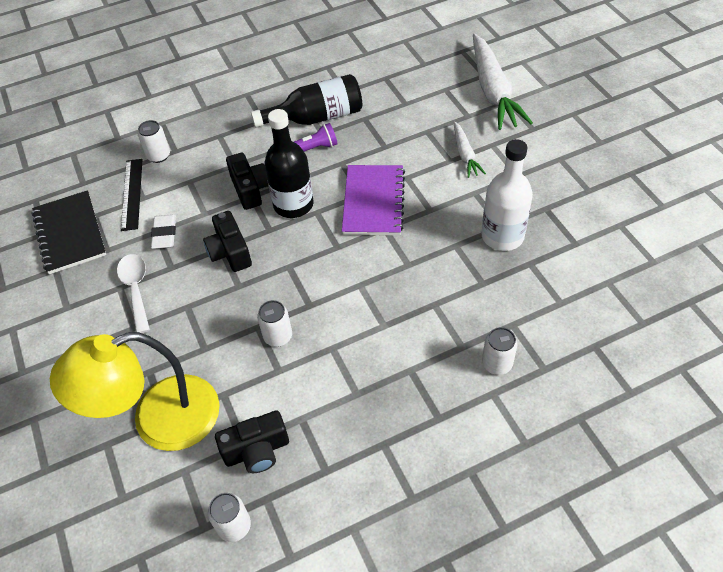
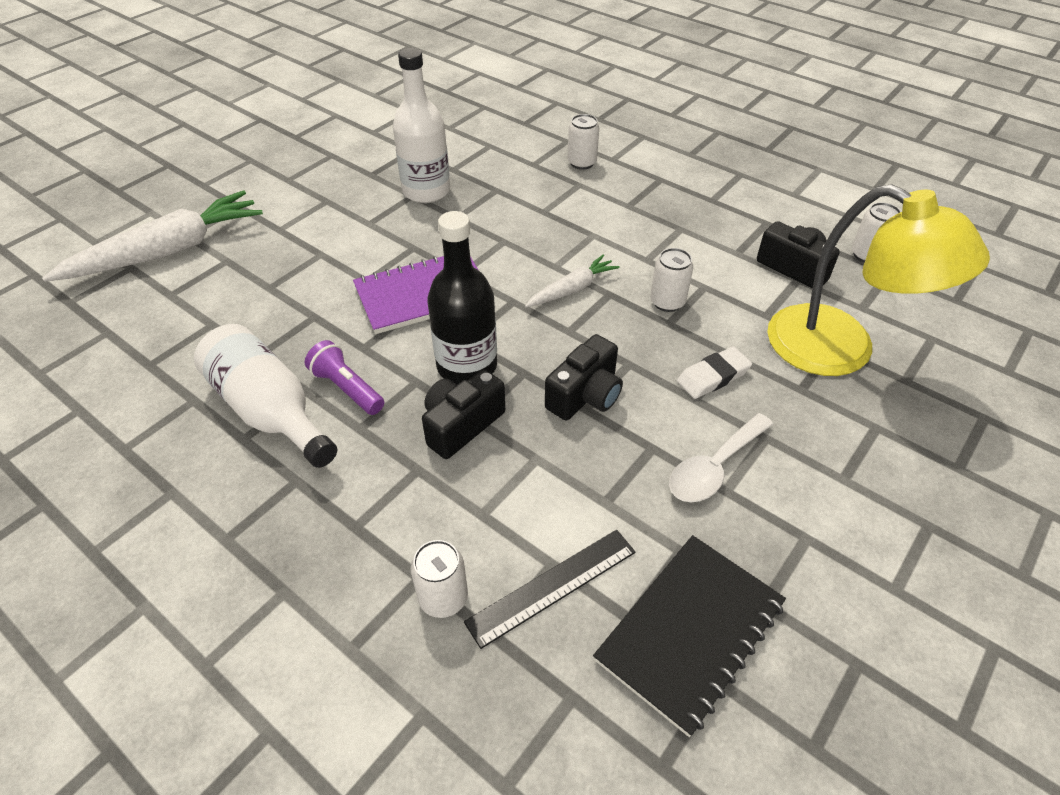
camera: 120 degrees left, 5 degrees down
(164, 234) = (603, 487): white eraser -> white eraser (713, 376)
(316, 117) = (270, 411): black bottle -> white bottle
(465, 154) = (305, 244): white carrot -> white carrot (572, 289)

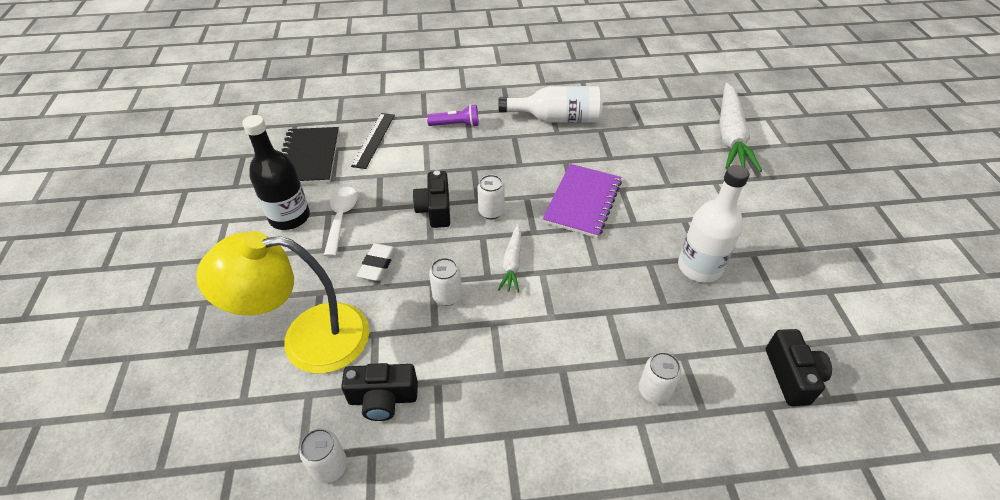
camera: 135 degrees right, 0 degrees up
(347, 388) = (542, 143): purple flashlight -> purple flashlight (456, 125)
(443, 598) = (409, 116): white can -> white can (491, 212)
(461, 425) = (475, 162): black camera -> black camera (792, 376)
(467, 366) = (508, 185): black bottle -> black bottle (289, 217)

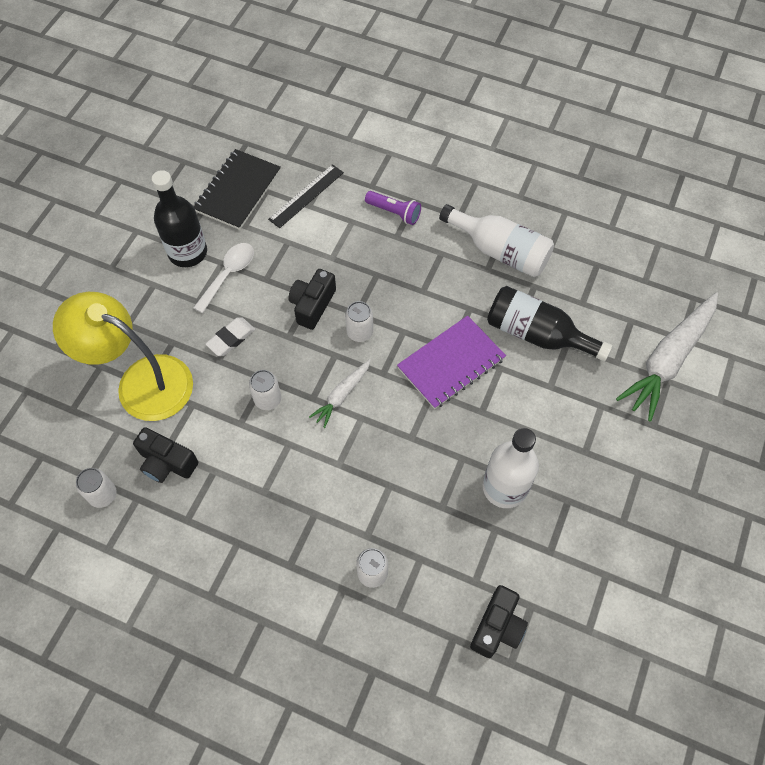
camera: 30 degrees right, 15 degrees up
(629, 157) = (537, 334): none -> black bottle

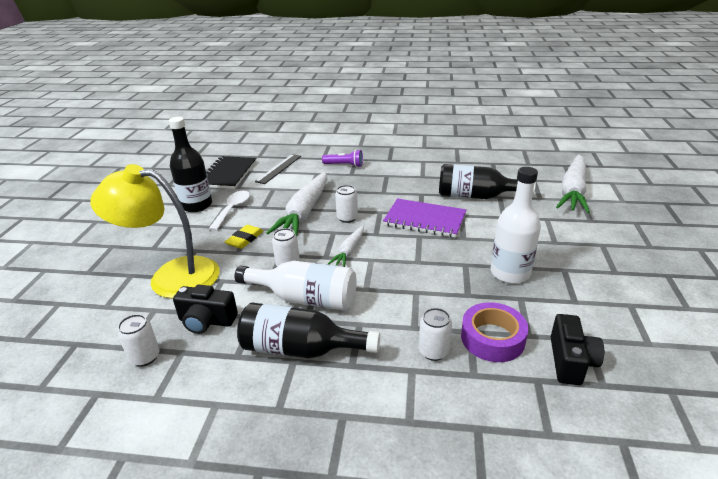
camera: 15 degrees left, 30 degrees down
(231, 338) = (245, 239): white eraser -> yellow eraser
(248, 530) = (300, 349): none -> black bottle
(312, 305) = (304, 212): black camera -> white carrot
(437, 575) = (492, 338): none -> purple tape
(451, 363) = (425, 220): purple notebook -> purple notebook turned 75 degrees clockwise
(500, 251) = (426, 168): white bottle -> white bottle (305, 299)

